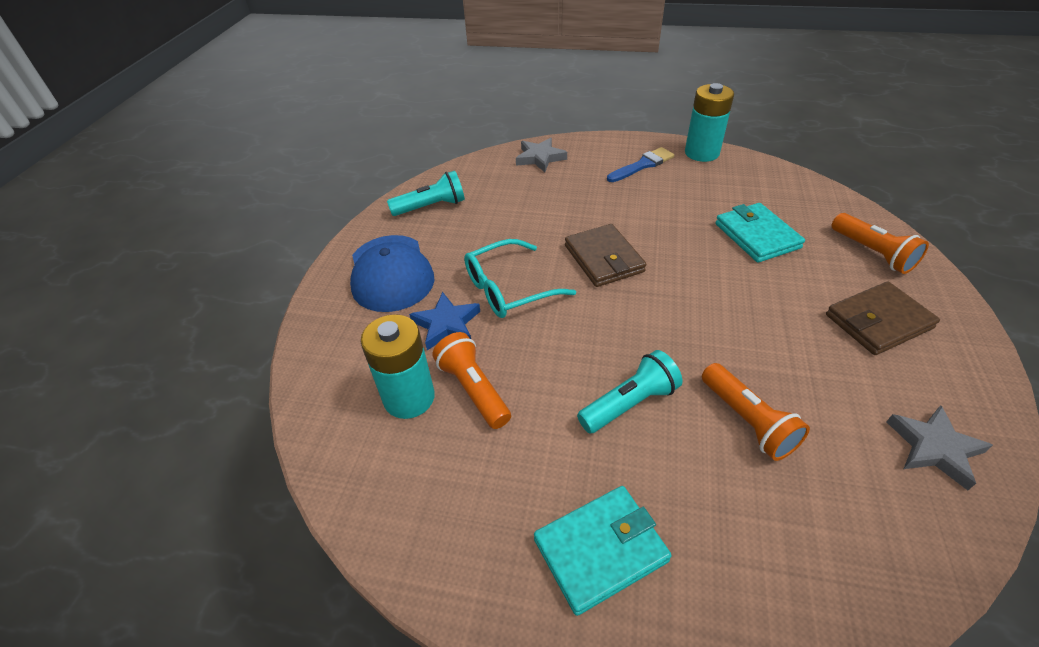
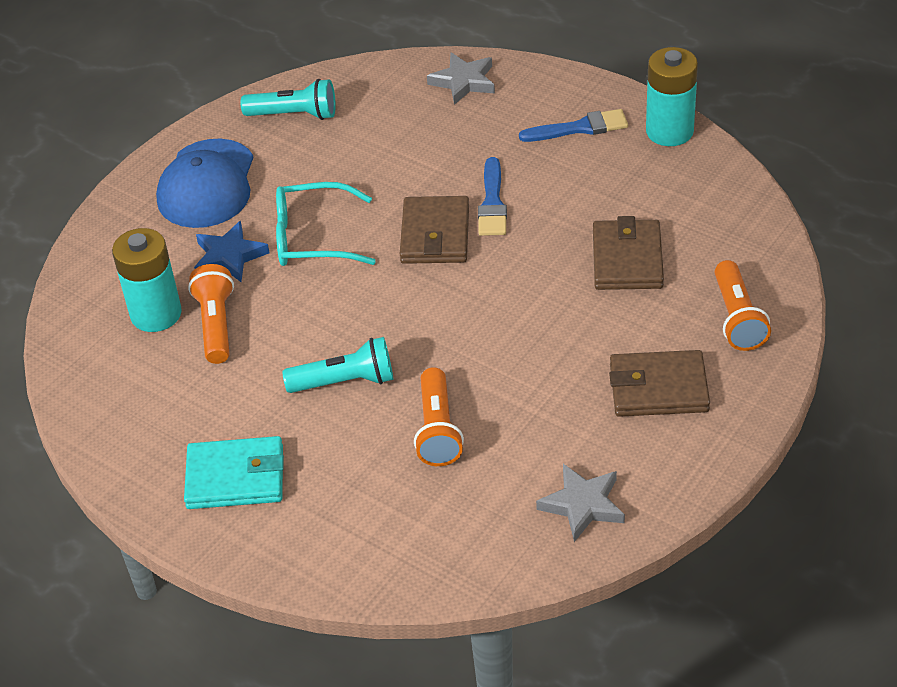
camera: 25 degrees right, 0 degrees up
(626, 225) = (492, 203): none -> blue brush
(757, 236) = (627, 259): turquoise wallet -> brown wallet

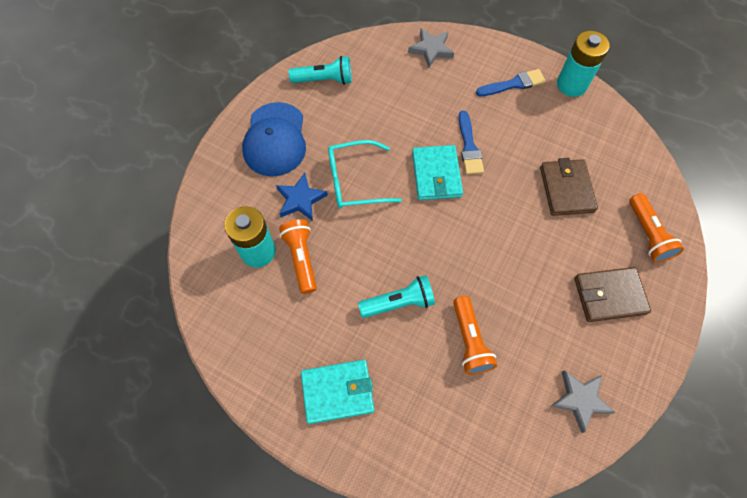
camera: 10 degrees left, 20 degrees up
(435, 234) = (436, 175): brown wallet -> turquoise wallet

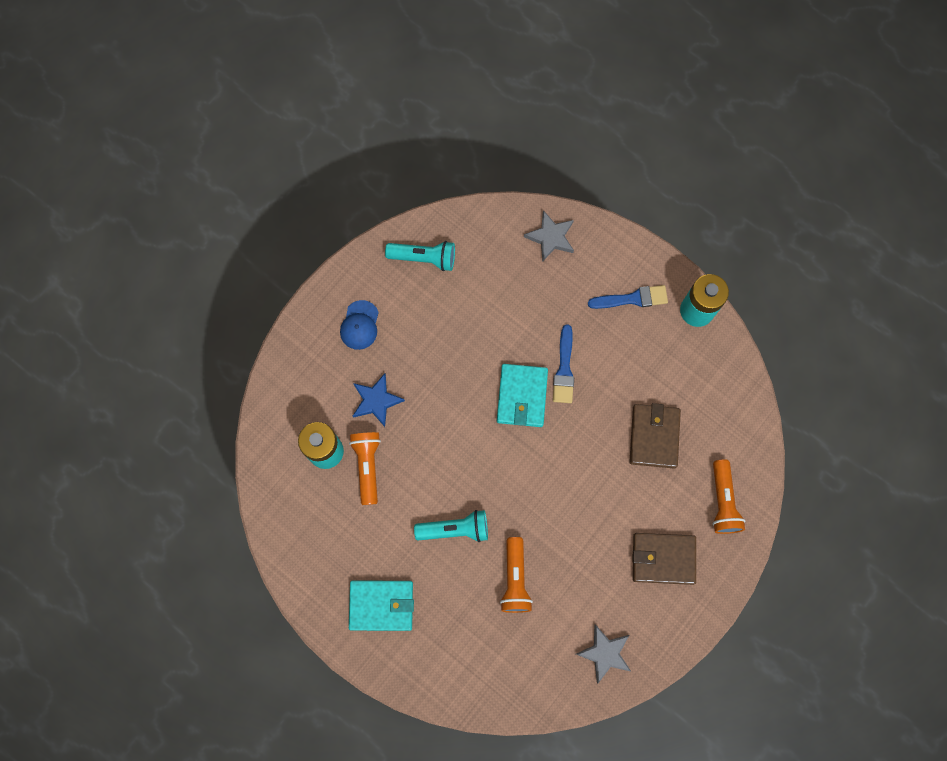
camera: 10 degrees right, 10 degrees up
(275, 139) = (359, 325): blue cap -> blue cap, size x0.55
(355, 181) = (436, 389): turquoise glasses -> none

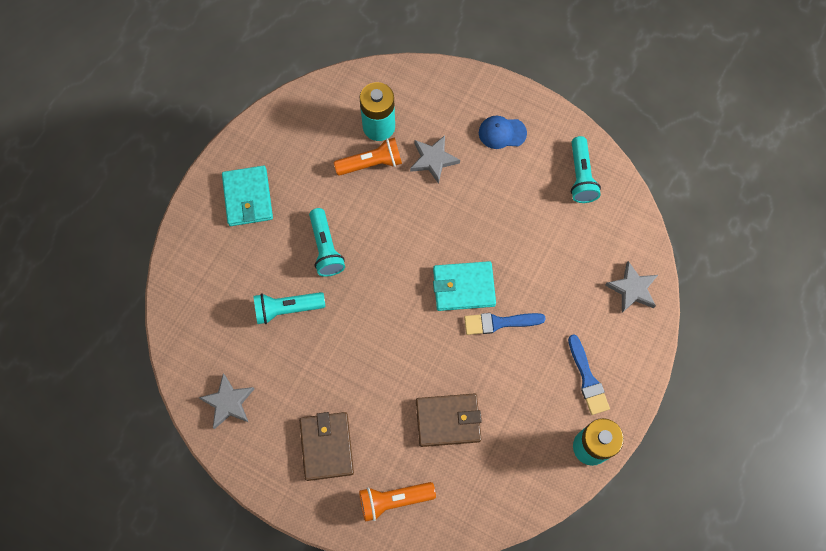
camera: 80 degrees right, 5 degrees down
(376, 401) = (433, 160): blue star -> grey star
(515, 579) = (287, 309): orange flashlight -> turquoise flashlight

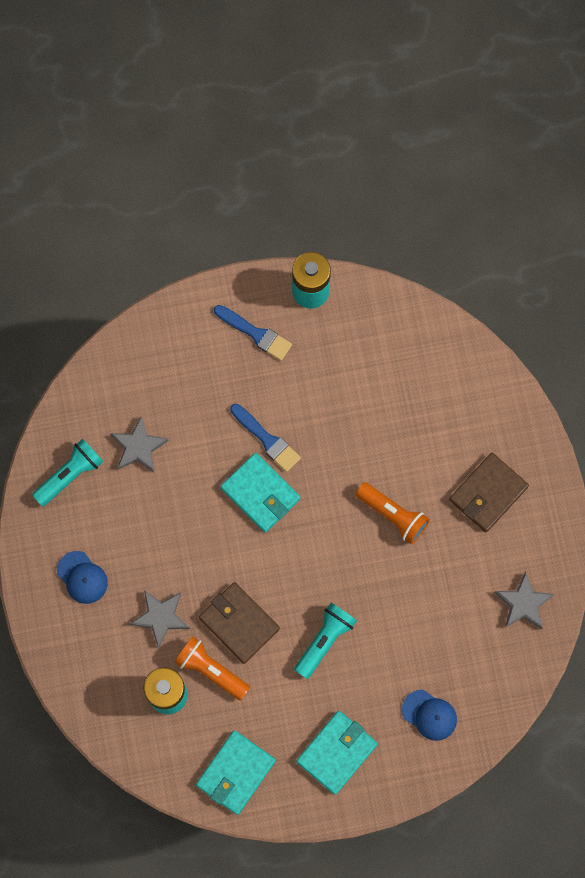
camera: 130 degrees left, 5 degrees up
(215, 275) = (429, 715): none -> blue cap
(287, 309) = (406, 625): turquoise flashlight -> none
(293, 129) = (235, 773): none -> turquoise wallet
(394, 500) = (482, 407): orange flashlight -> orange flashlight (393, 515)
(448, 420) = (384, 416): brown wallet -> brown wallet (239, 623)
(587, 379) = (255, 334): blue brush -> blue brush turned 90 degrees clockwise
(632, 289) = (144, 354): grey star -> grey star (138, 447)

